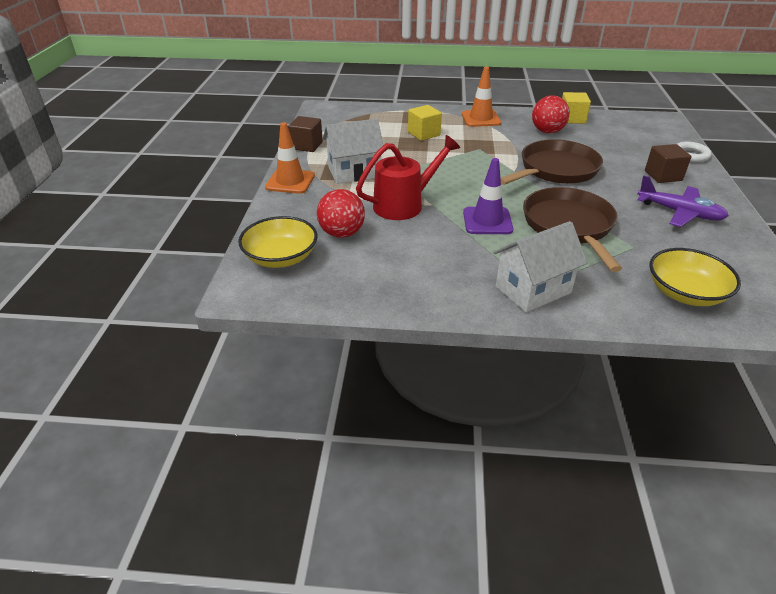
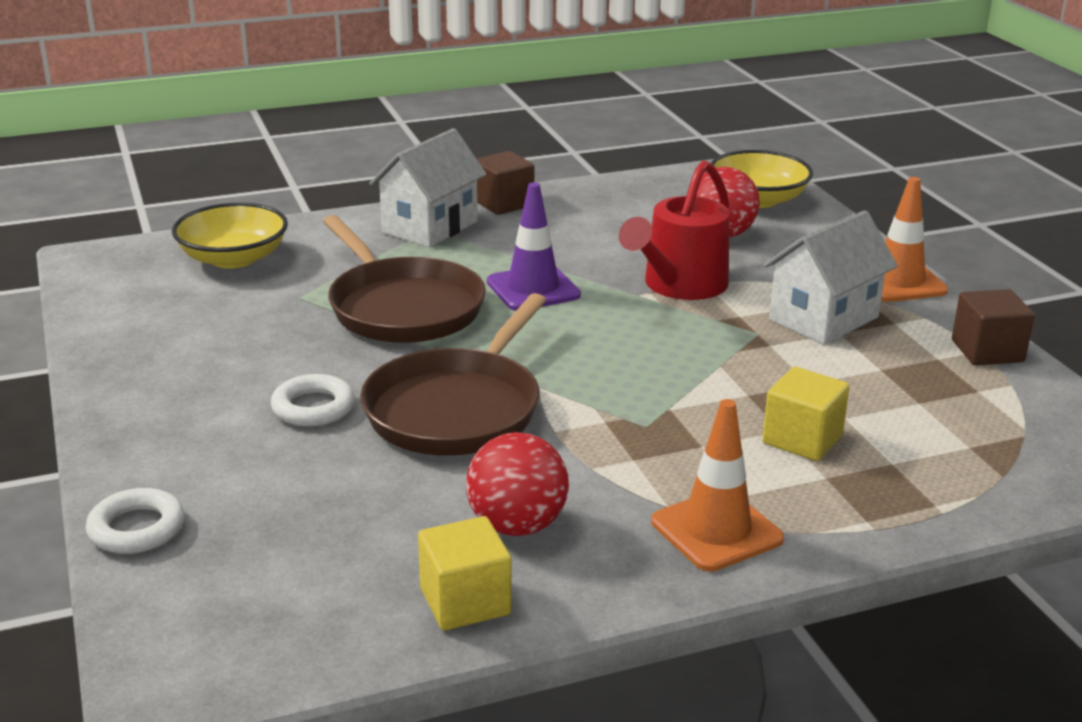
camera: 155 degrees right, 10 degrees down
(622, 183) = (313, 407): none -> white ring
(663, 176) = (223, 446): brown cube -> brown cube (503, 203)
(679, 213) = (210, 368): purple plane -> none

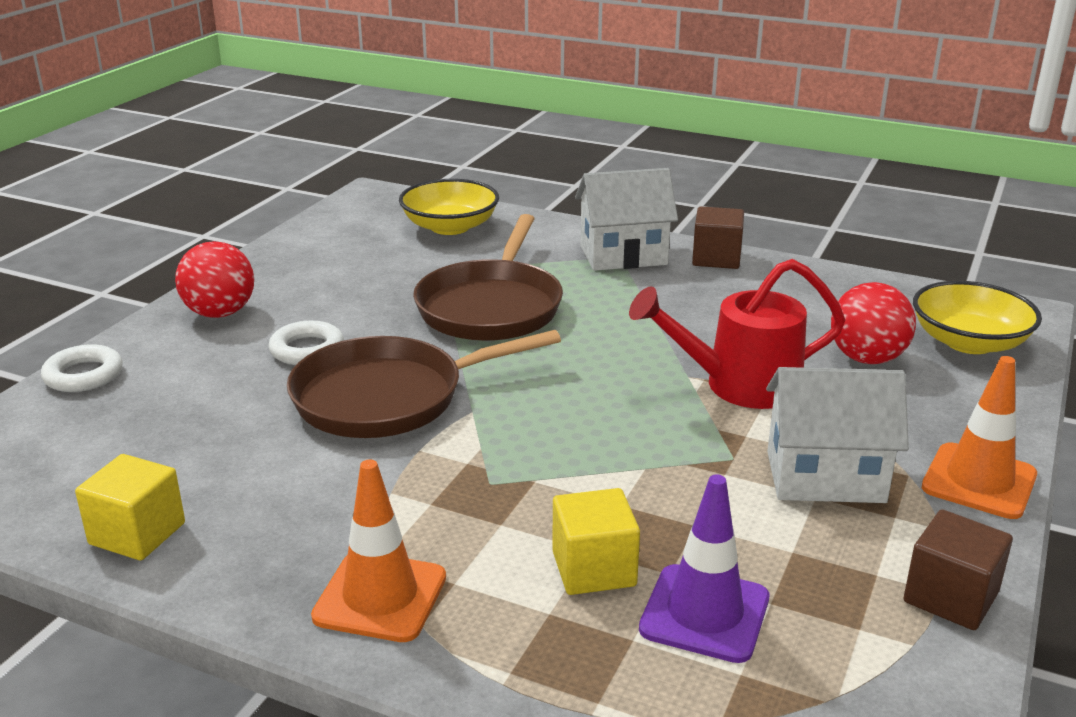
camera: 45 degrees right, 0 degrees up
(517, 525) = (264, 502): red ball -> red ball (220, 313)
(533, 289) = (612, 334): purple traffic cone -> purple traffic cone (704, 613)

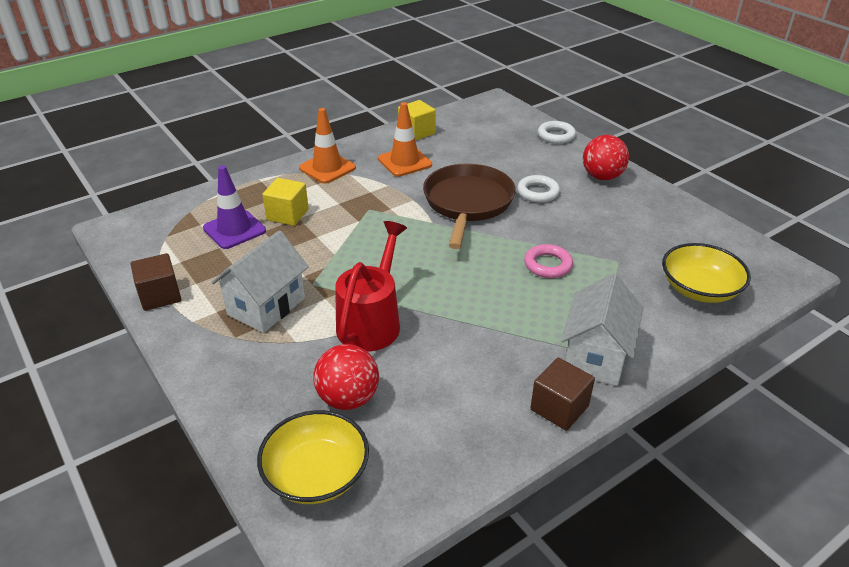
camera: 120 degrees right, 10 degrees up
(491, 306) = (548, 265): brown pan -> pink ring
(979, 481) = (201, 360): orange traffic cone -> orange traffic cone (405, 162)

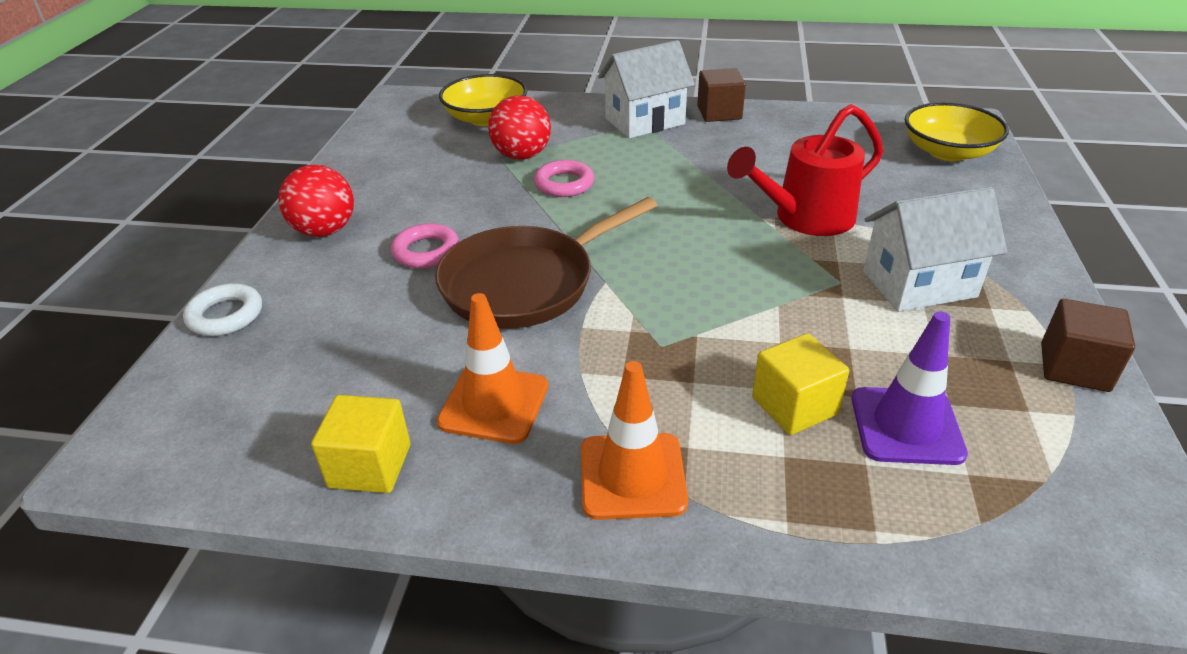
camera: 135 degrees left, 0 degrees up
(348, 398) = (884, 178): red ball -> red ball (522, 156)
(538, 192) = (426, 251): white ring -> pink ring

